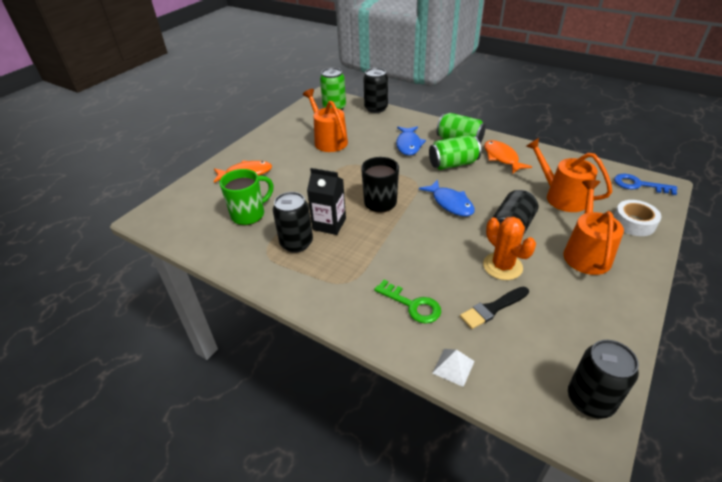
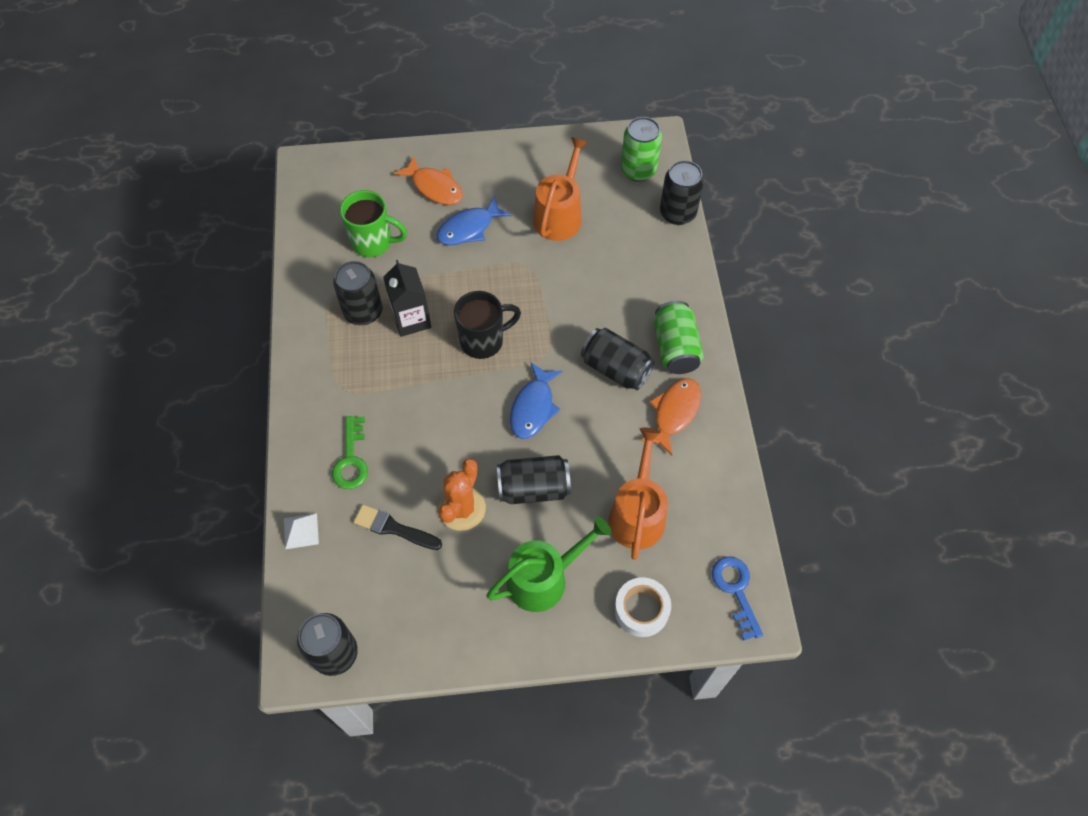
camera: 50 degrees right, 20 degrees up
(408, 145) = (620, 300): blue fish -> blue fish (469, 228)
(453, 164) = (615, 369): green can -> black can
(586, 253) = (543, 579): orange watering can -> green watering can

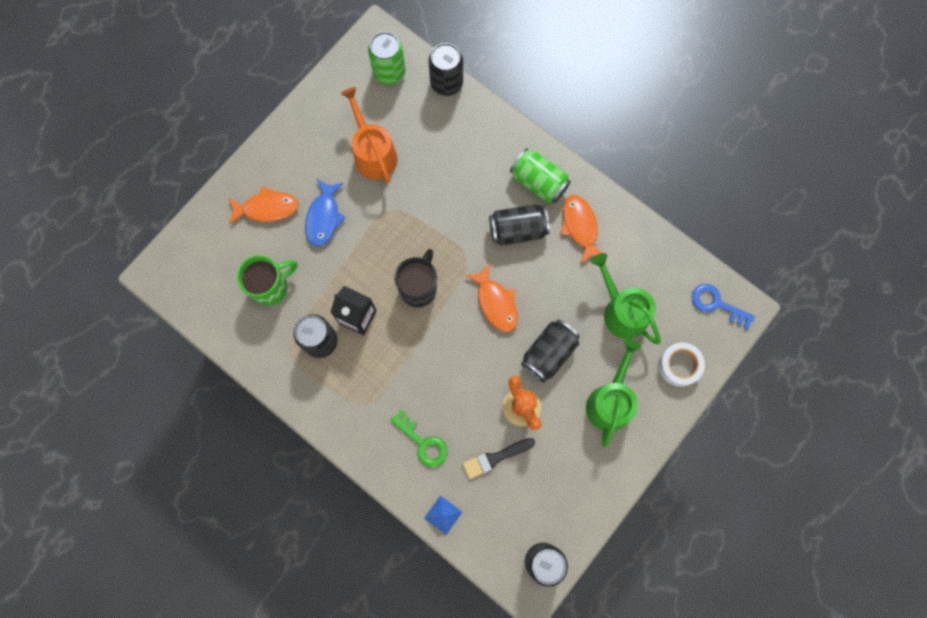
camera: 45 degrees left, 15 degrees up
(301, 531) = (443, 515): white pyramid -> blue pyramid
(533, 407) = (496, 302): blue fish -> orange fish
(637, 514) = (622, 311): orange watering can -> green watering can

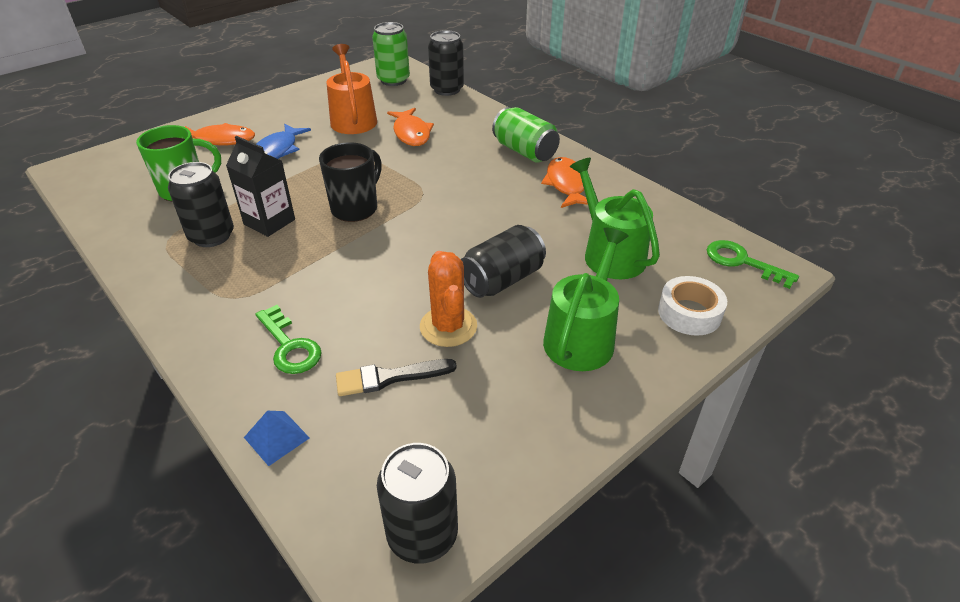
camera: 10 degrees right, 35 degrees down
(496, 302) = (446, 229): orange fish -> orange fish (411, 133)
(518, 230) = (491, 179): black can -> none
(716, 304) = (742, 262): blue key -> green key

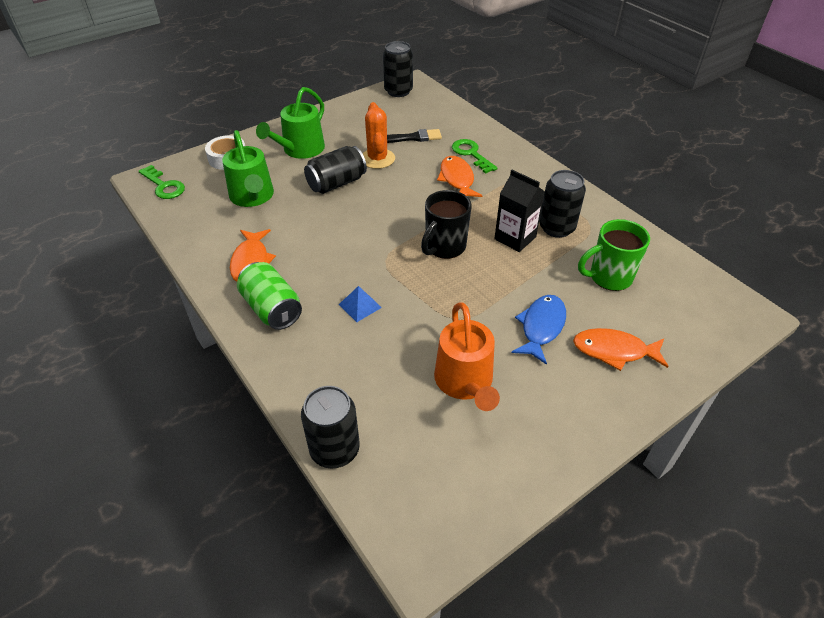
camera: 175 degrees left, 5 degrees up
(276, 437) = (466, 119): blue pyramid -> blue pyramid (360, 305)
(393, 80) = (415, 486): green can -> none
(411, 133) = (392, 348): orange fish -> orange fish (457, 179)

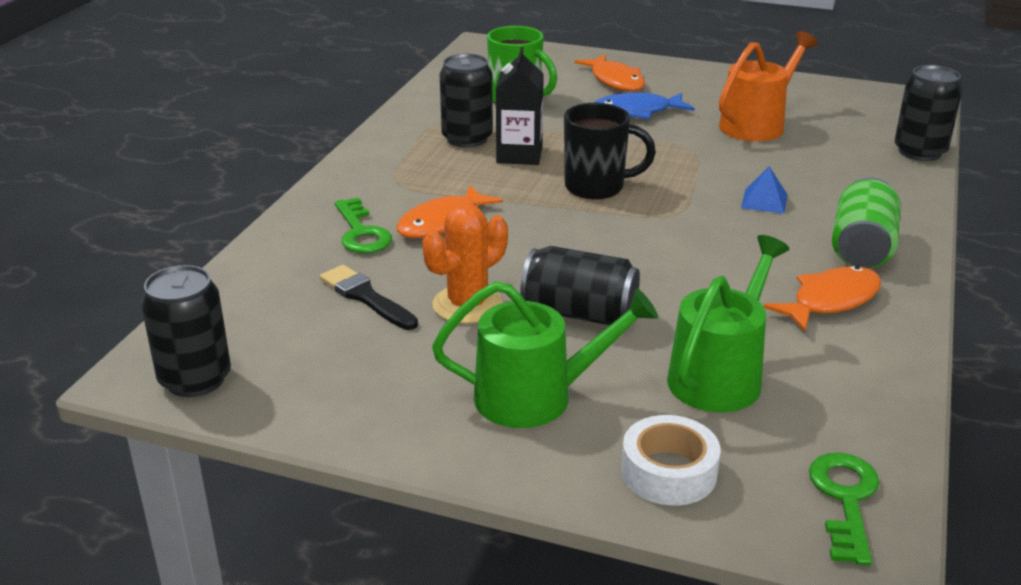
camera: 125 degrees left, 15 degrees down
(471, 154) = (361, 232): green key -> green key turned 45 degrees counterclockwise

